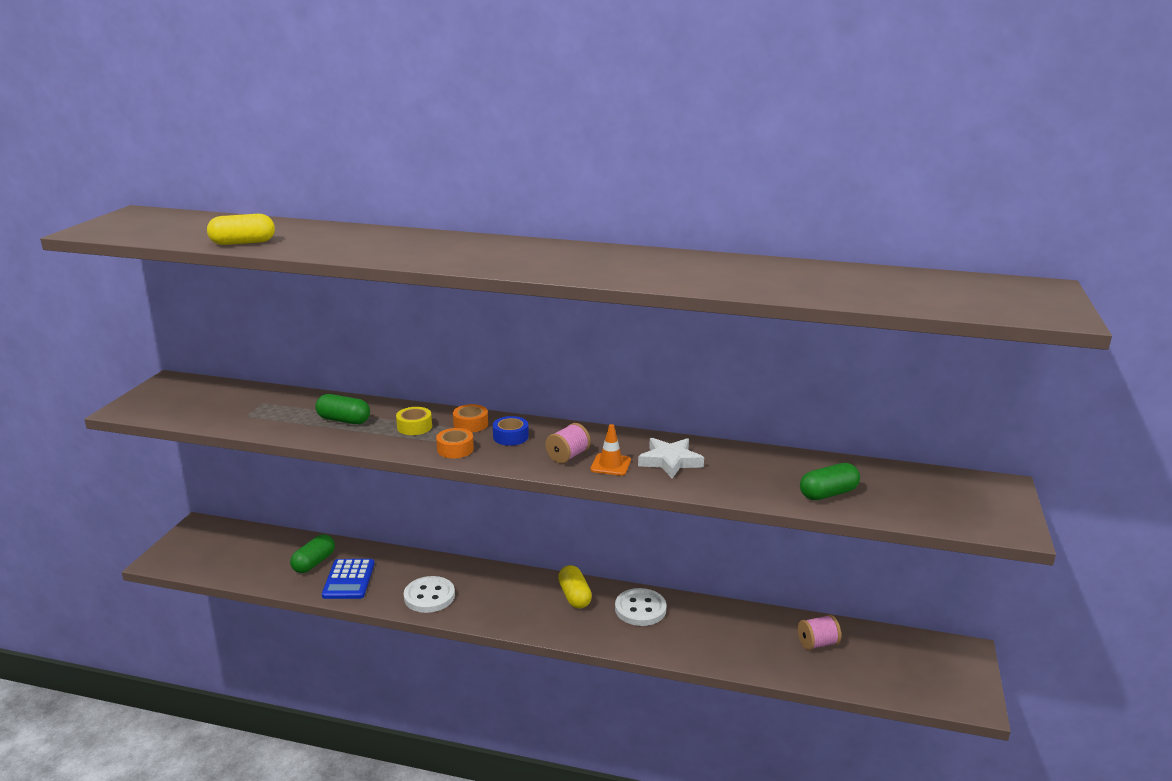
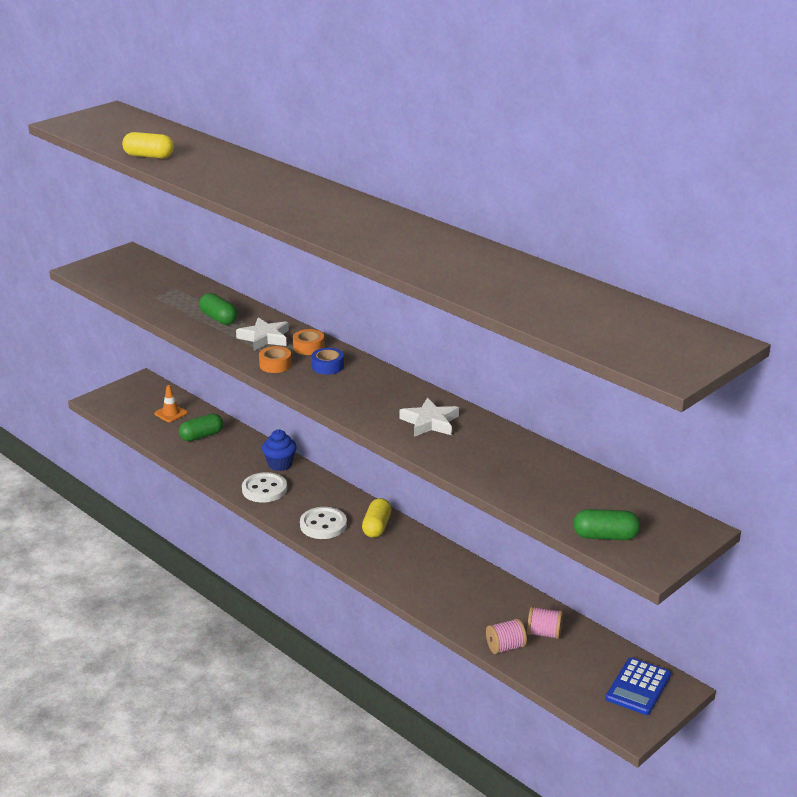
camera: 30 degrees right, 5 degrees up
(348, 580) = (216, 457): blue calculator -> blue calculator (638, 687)
(414, 427) = (264, 338): yellow tape -> white star
(423, 566) = (280, 464): none -> blue cupcake
(568, 456) = (354, 395): pink spool -> pink spool (505, 647)
(610, 465) = (379, 411): orange traffic cone -> orange traffic cone (171, 413)
(640, 609) = (420, 555): white button -> white button (323, 525)
(828, 494) = (527, 487): green capsule -> green capsule (605, 536)

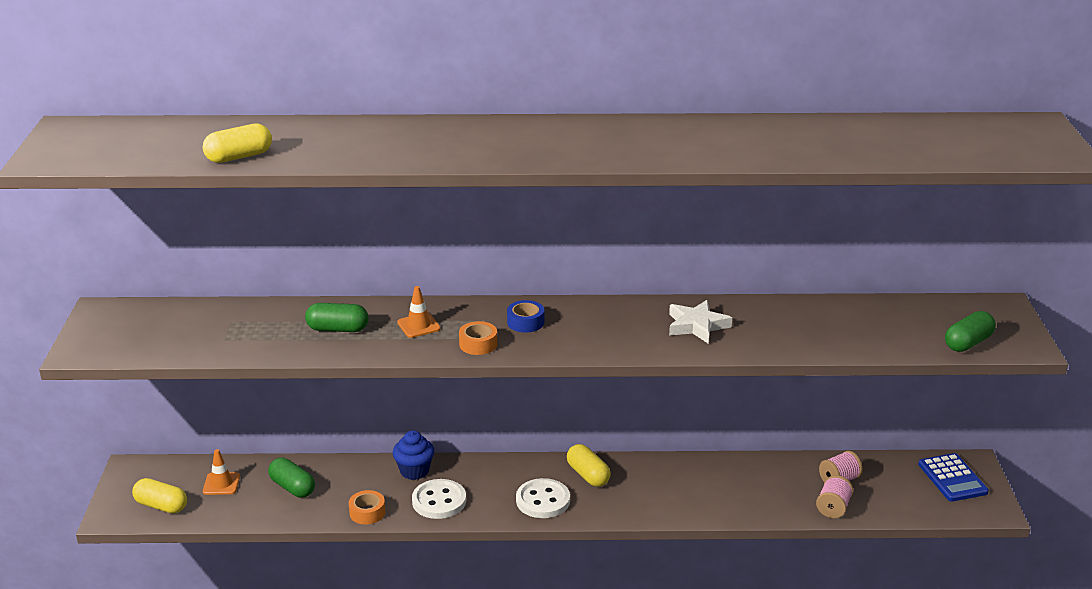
camera: 45 degrees left, 0 degrees up
(125, 408) = (161, 506): none -> yellow capsule
(201, 436) = (292, 487): green capsule -> green capsule turned 60 degrees counterclockwise
(264, 338) = (419, 326): white star -> orange traffic cone
(308, 347) = (475, 314): orange tape -> orange tape (367, 512)

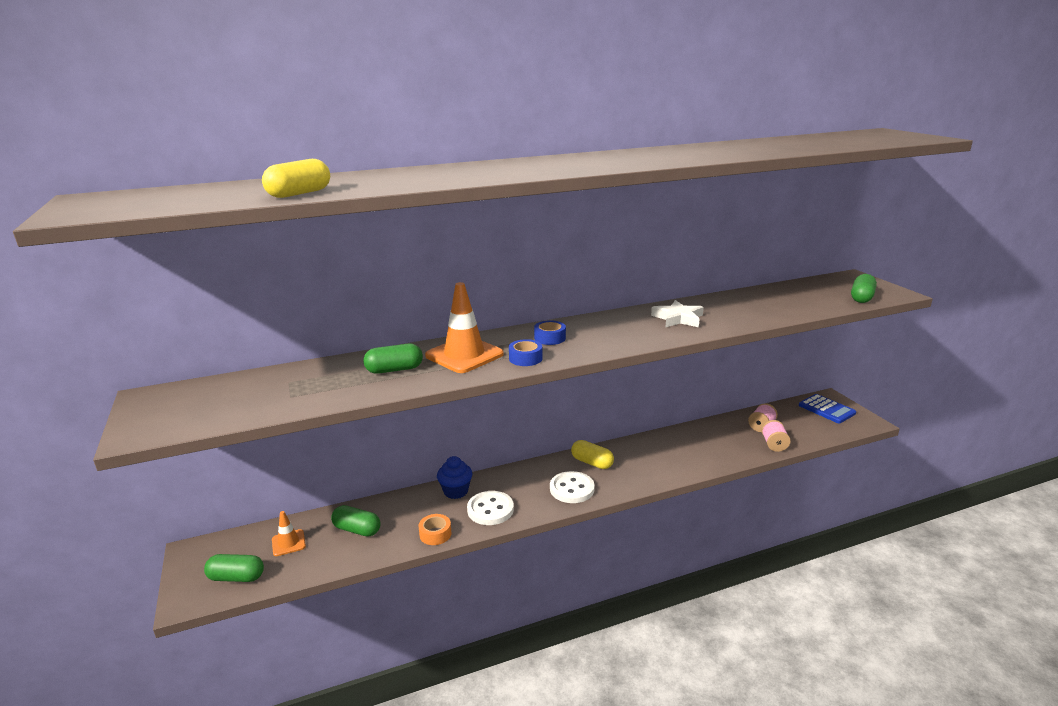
camera: 20 degrees left, 5 degrees down
(161, 506) = (236, 577): yellow capsule -> green capsule
(419, 326) = (464, 355): orange traffic cone -> orange traffic cone, size x1.91
(478, 344) = (525, 358): orange tape -> blue tape

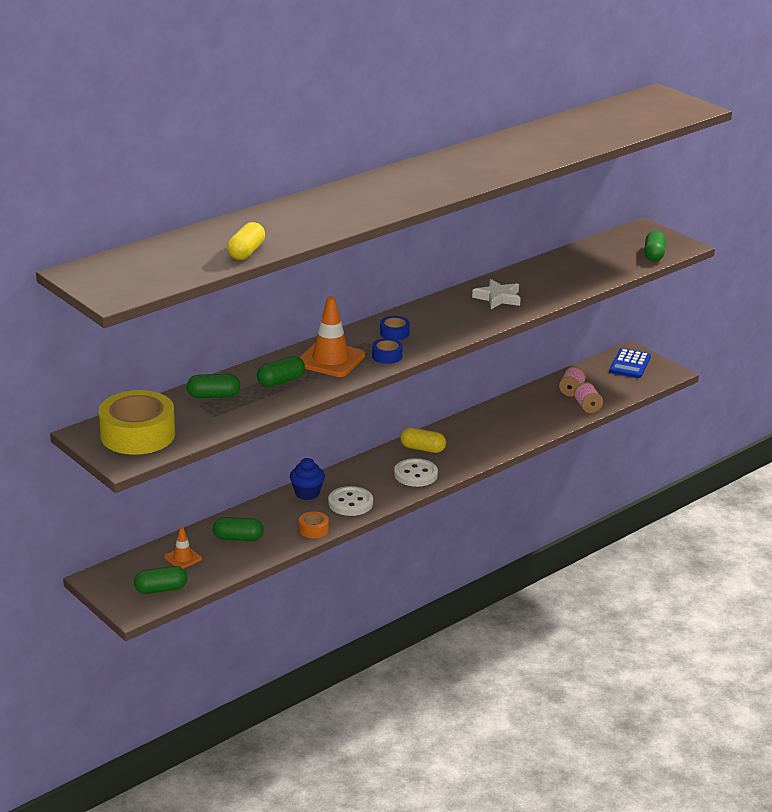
camera: 20 degrees left, 5 degrees up
(191, 405) = (137, 434): none -> yellow tape
(313, 375) = (213, 396): none -> green capsule
(826, 409) = (630, 364): blue calculator -> blue calculator turned 75 degrees clockwise

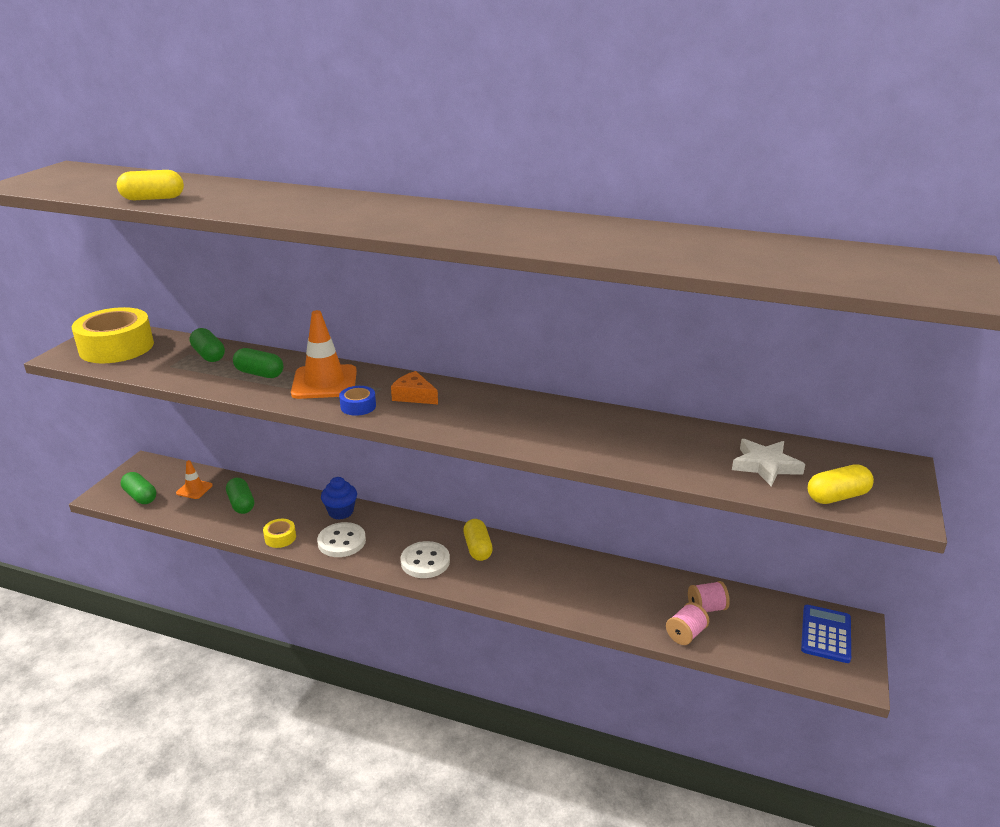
camera: 60 degrees right, 0 degrees up
(313, 529) = (280, 538): orange tape -> yellow tape
(394, 333) = (414, 396): blue tape -> orange cheese
(498, 298) = (564, 427): white star -> white star (765, 466)
(630, 364) = (826, 634): blue calculator -> blue calculator turned 120 degrees clockwise
(654, 255) = (837, 496): green capsule -> yellow capsule

